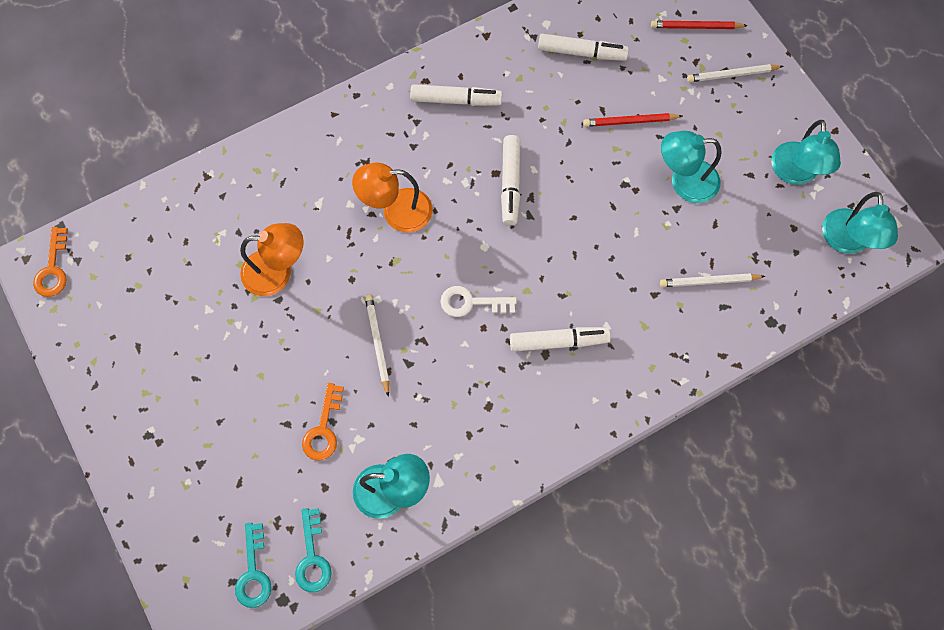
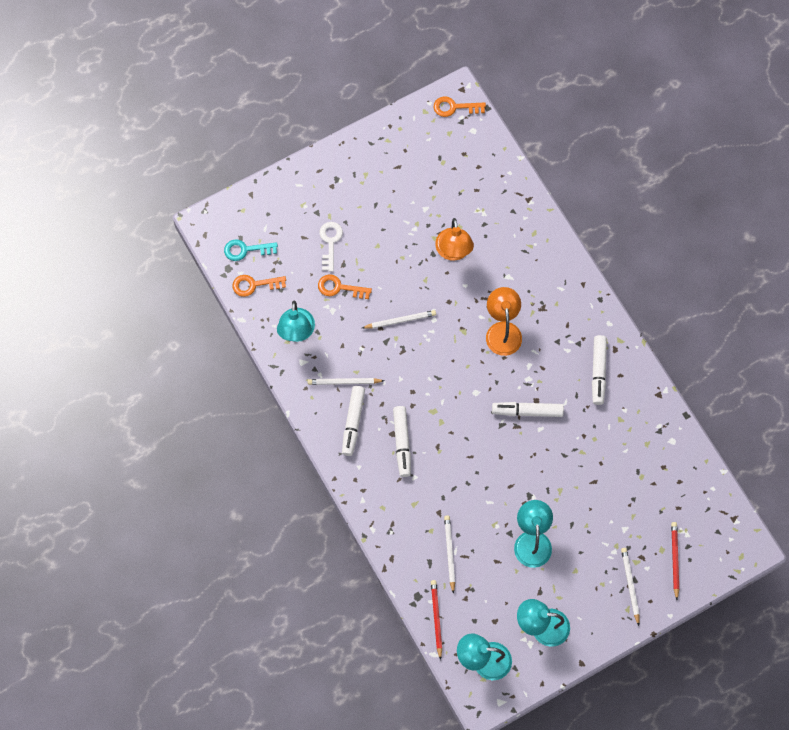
camera: 90 degrees right, 0 degrees up
(312, 557) = (254, 285): turquoise key -> orange key
(469, 421) = (344, 382): none -> white pencil
(471, 303) = (431, 383): white key -> white key (330, 242)
(581, 52) = (645, 467): white marker -> white marker (353, 422)
(630, 121) = (584, 502): red pencil -> red pencil (436, 618)

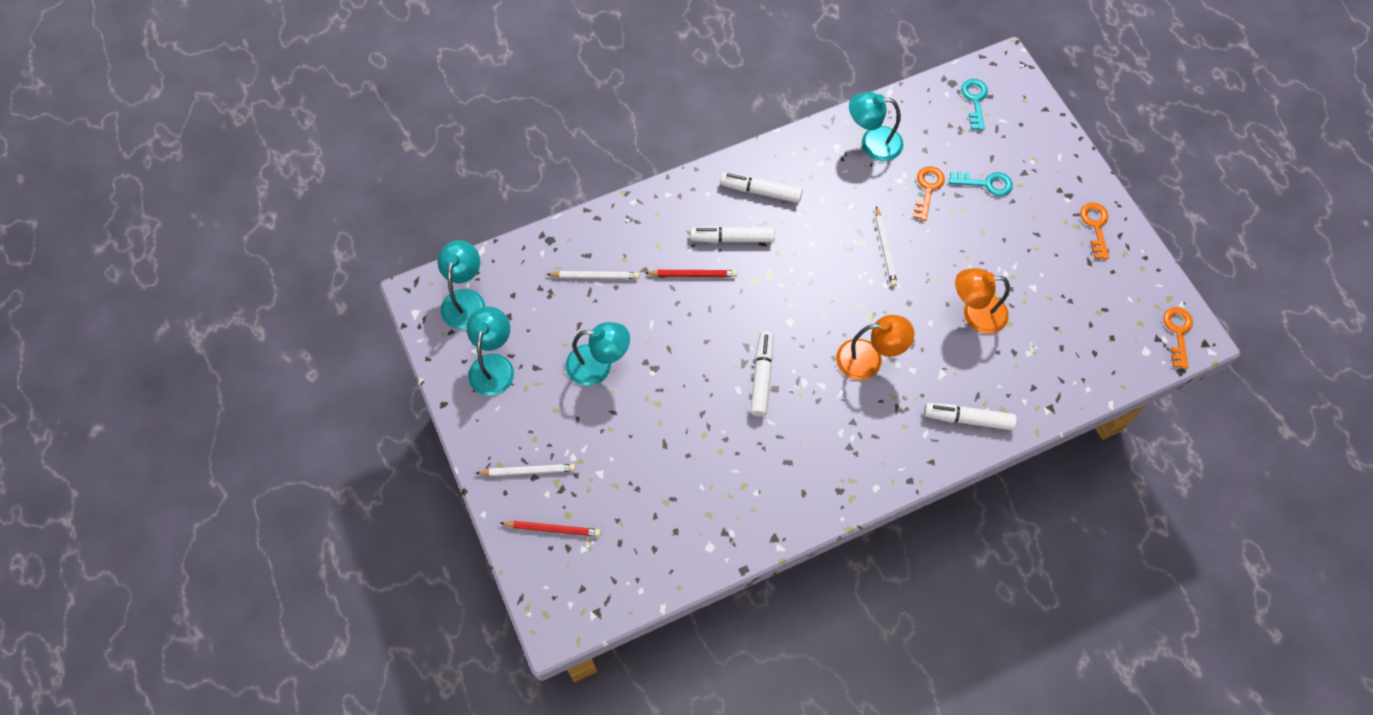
camera: 95 degrees right, 5 degrees down
(254, 285) = (931, 106): orange key -> orange key (1095, 226)
(330, 242) = (985, 183): white key -> turquoise key
(344, 382) = (810, 186): white pencil -> none
(436, 618) = (521, 256): red pencil -> red pencil (693, 274)
(598, 371) = (809, 466): white marker -> white marker (968, 419)

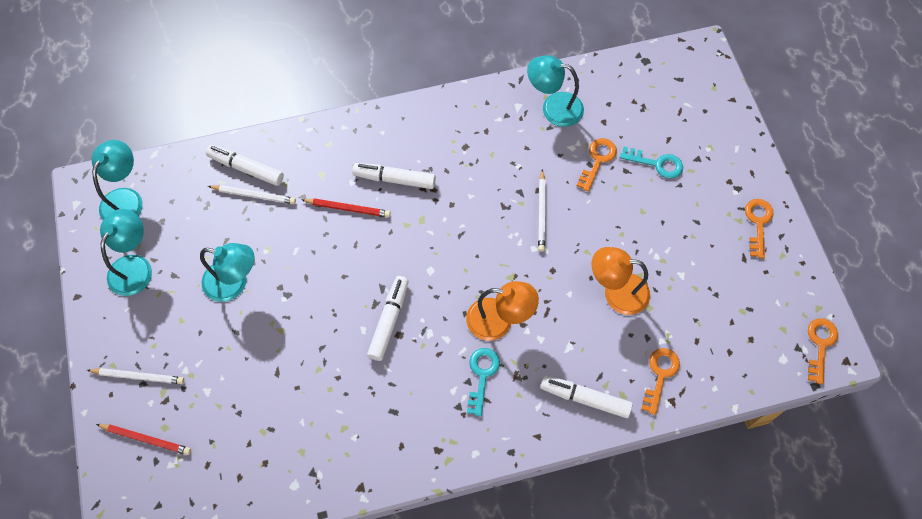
camera: 10 degrees right, 0 degrees up
(761, 191) = (434, 138): white marker -> white marker (246, 169)
(975, 100) = (664, 81): turquoise key -> turquoise key (482, 375)
(1034, 385) = (660, 375): none -> orange key

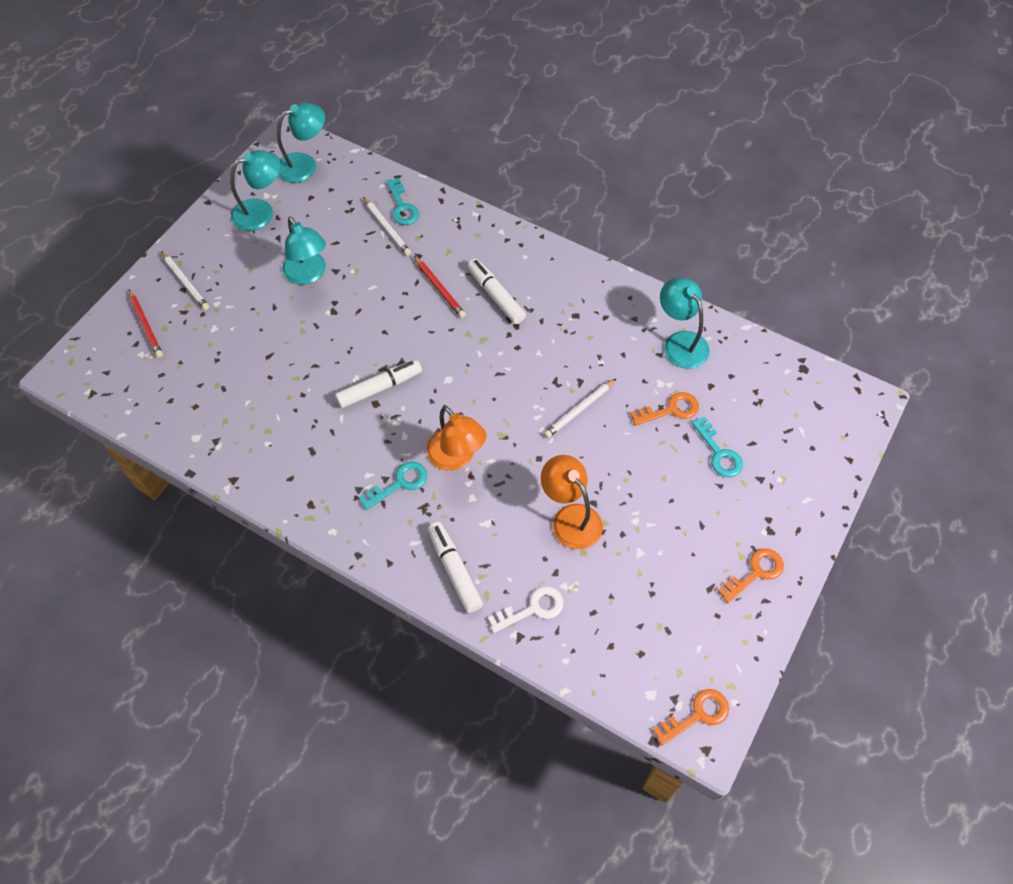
camera: 45 degrees right, 5 degrees down
(246, 169) = (402, 207): white marker -> turquoise key
(660, 375) = (532, 609): orange key -> white key

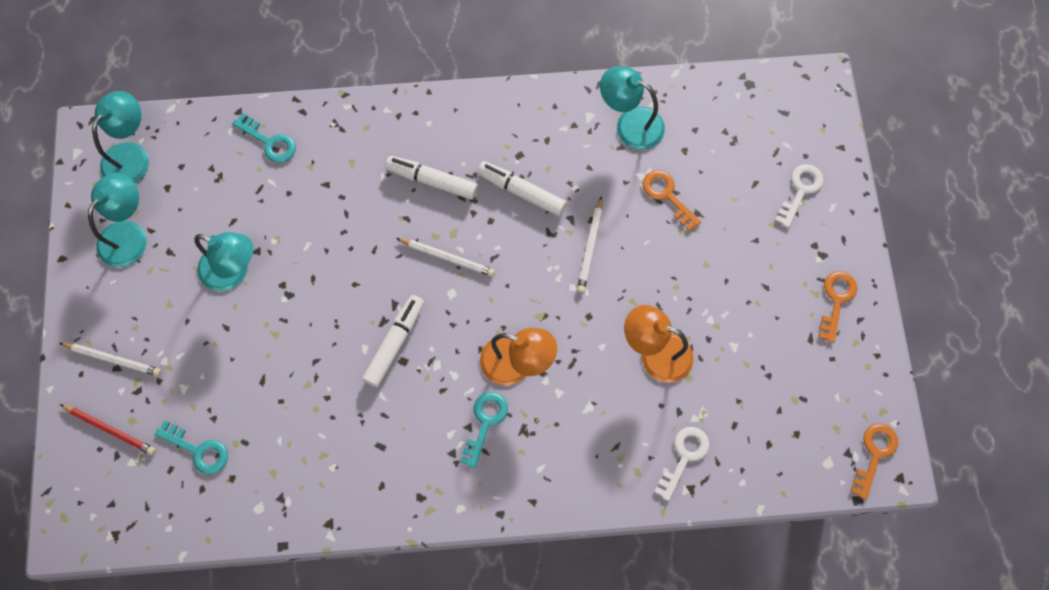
camera: 35 degrees left, 10 degrees up
(387, 228) = (272, 174): white pencil -> white pencil (447, 257)
(439, 288) = (373, 206): red pencil -> none
(454, 570) = (594, 469): white marker -> white marker (522, 192)
(670, 410) = (667, 196): orange key -> orange key turned 75 degrees counterclockwise
(719, 453) = (734, 210): turquoise key -> turquoise key (198, 450)
(787, 471) = (800, 191): none -> white key

